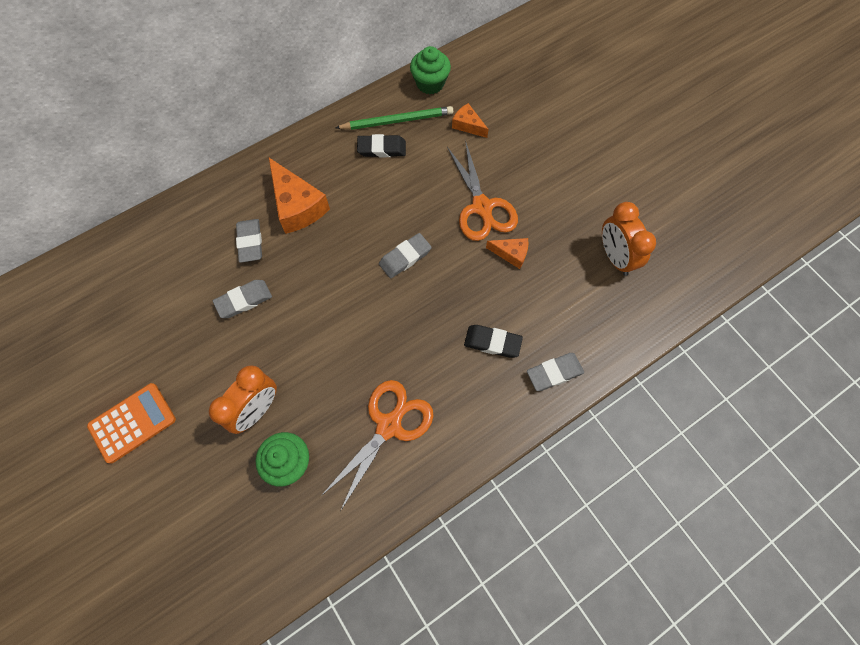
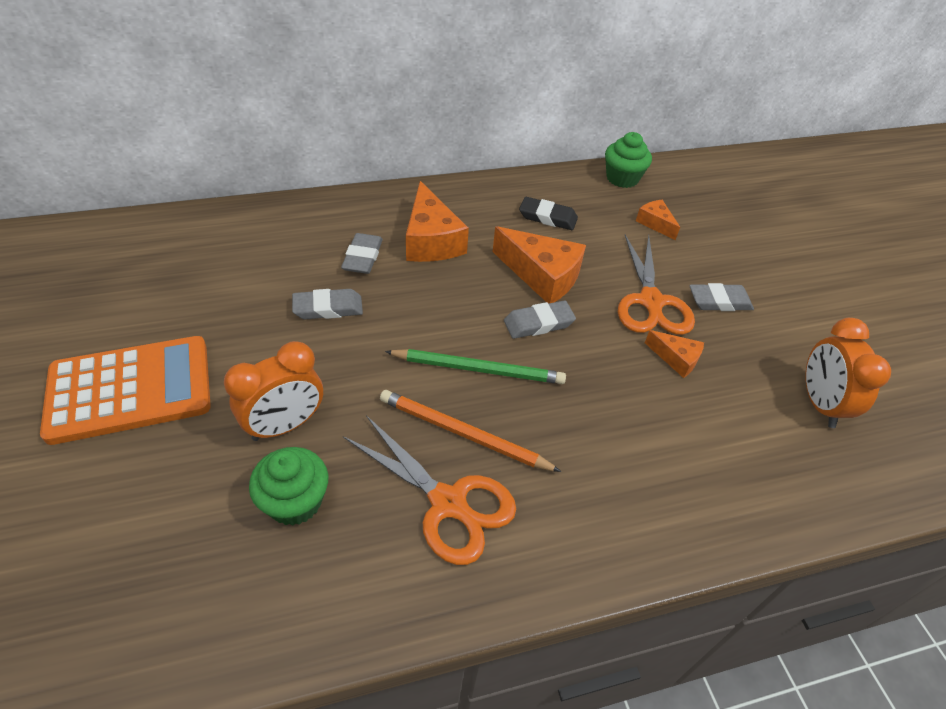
camera: 15 degrees right, 20 degrees down
(132, 423) = (130, 389): orange calculator -> orange calculator, size x1.52
(381, 371) = (463, 434): none -> orange pencil
(389, 426) = (448, 503): orange scissors -> orange scissors turned 75 degrees clockwise
(394, 211) = (542, 275): none -> orange cheese
(397, 121) = (574, 199): green pencil -> green pencil (478, 369)
(492, 342) = (624, 449): black eraser -> none
(554, 373) = (705, 515): grey eraser -> grey eraser (719, 301)

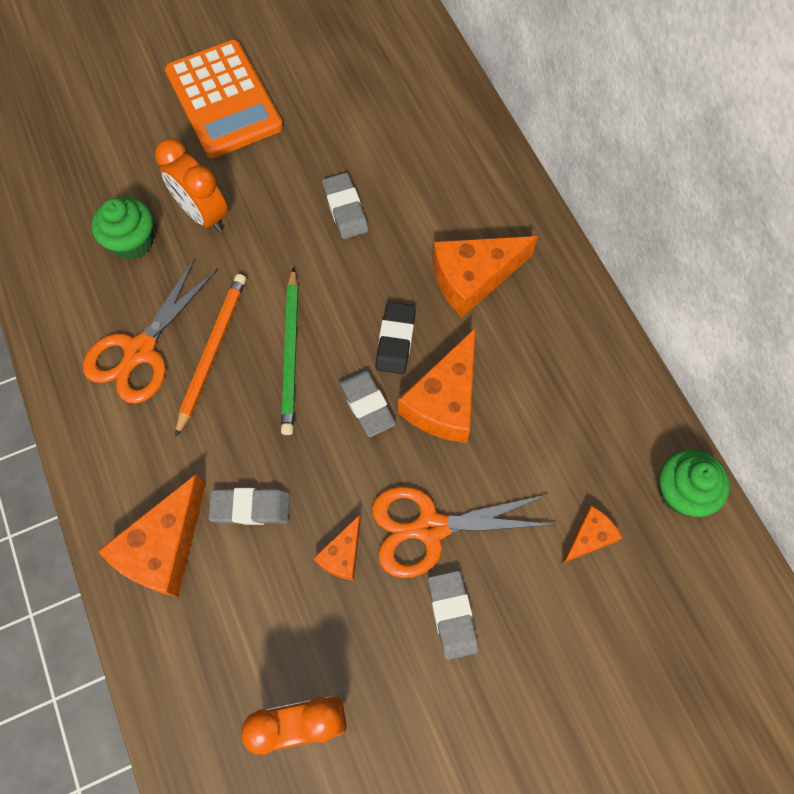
camera: 85 degrees right, 20 degrees up
(363, 257) = (426, 220): grey eraser -> grey eraser (250, 508)
(547, 217) = (557, 399): black eraser -> black eraser (395, 340)
(677, 496) = (164, 547): none -> orange cheese

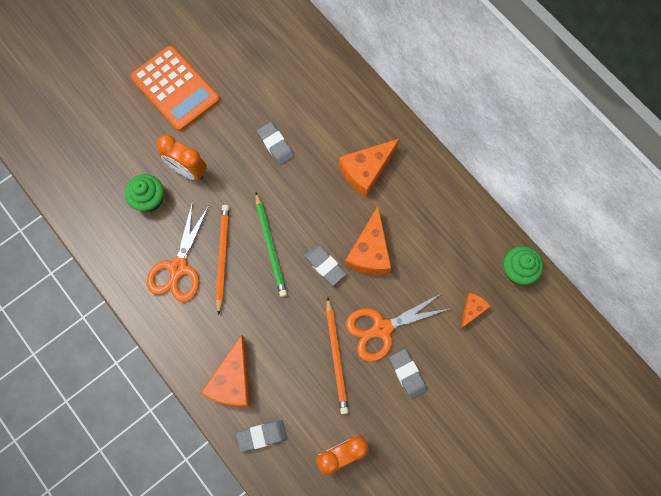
camera: 15 degrees left, 5 degrees up
(250, 508) = (275, 344): grey eraser -> grey eraser (262, 436)
(342, 554) = (336, 357): orange cheese -> orange pencil
(395, 340) = (330, 222): black eraser -> none

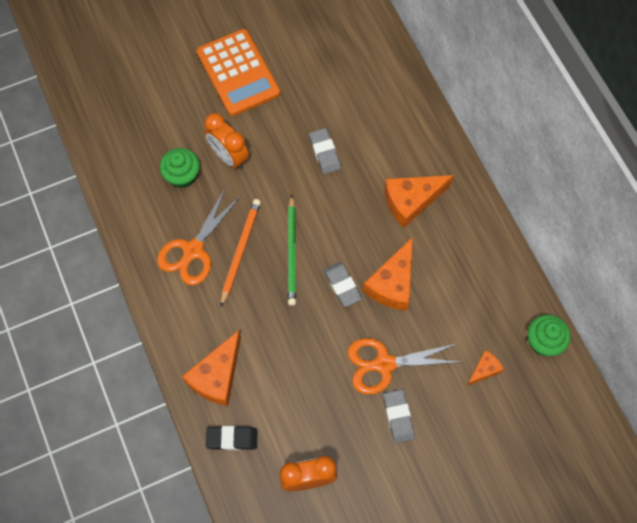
camera: 15 degrees right, 5 degrees down
(262, 436) = (232, 439): grey eraser -> black eraser
(336, 357) = (329, 380): orange pencil -> none

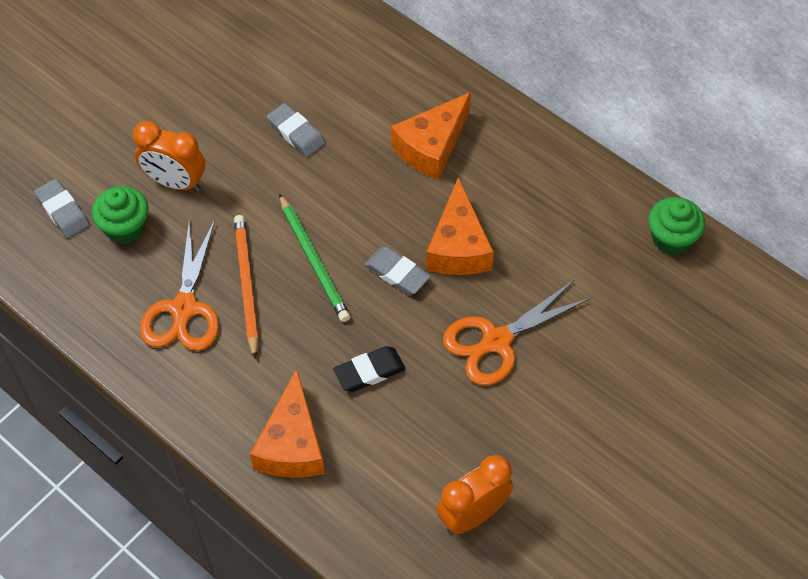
camera: 25 degrees left, 10 degrees down
(232, 439) = (350, 510): black eraser -> black eraser (369, 371)
(238, 73) = (139, 84): orange calculator -> none
(398, 417) = (546, 394): grey eraser -> grey eraser (63, 211)
(484, 370) = (619, 298): orange cheese -> none

